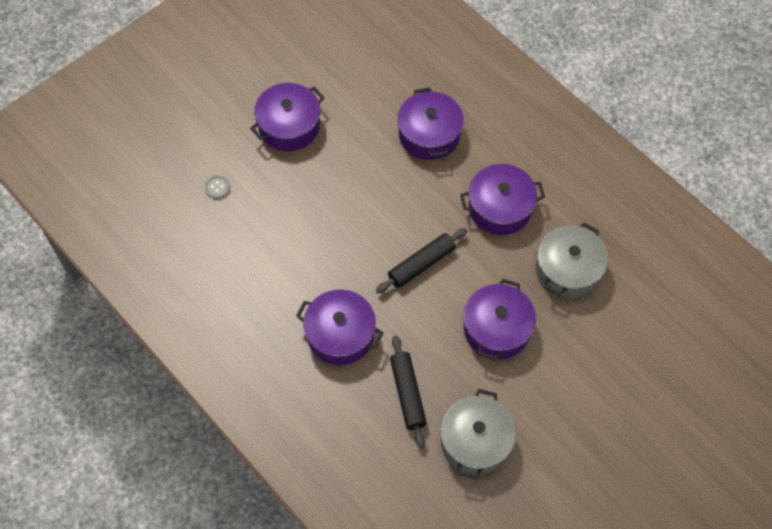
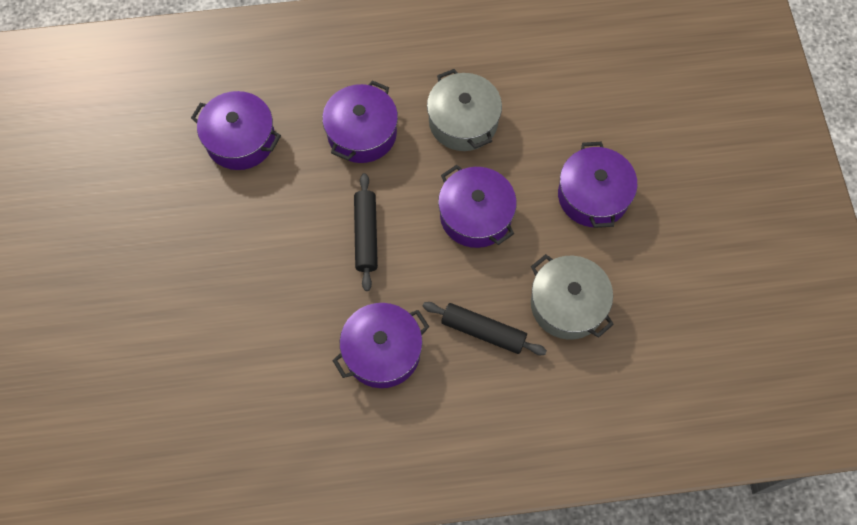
camera: 55 degrees left, 5 degrees up
(217, 187) = (136, 365): grey button -> none
(289, 126) = (125, 255): purple pot -> purple pot (593, 196)

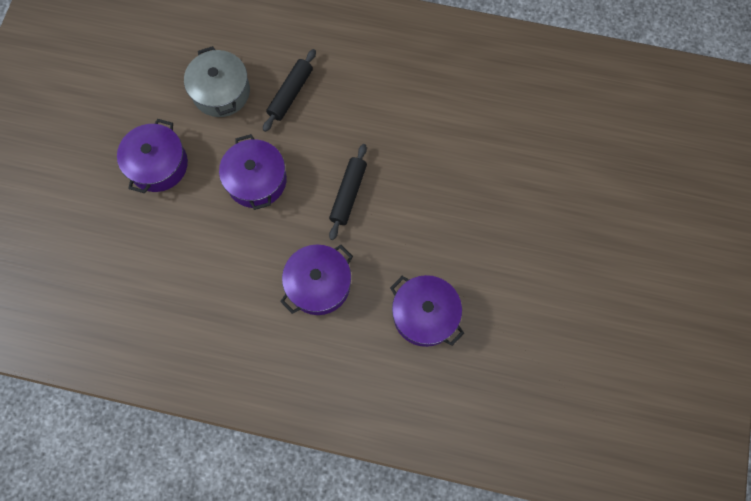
camera: 160 degrees left, 5 degrees up
(382, 352) = (369, 104): purple pot -> none
(463, 121) = (229, 265): grey pot -> none
(483, 331) = (290, 94): black rolling pin -> black rolling pin turned 75 degrees clockwise

